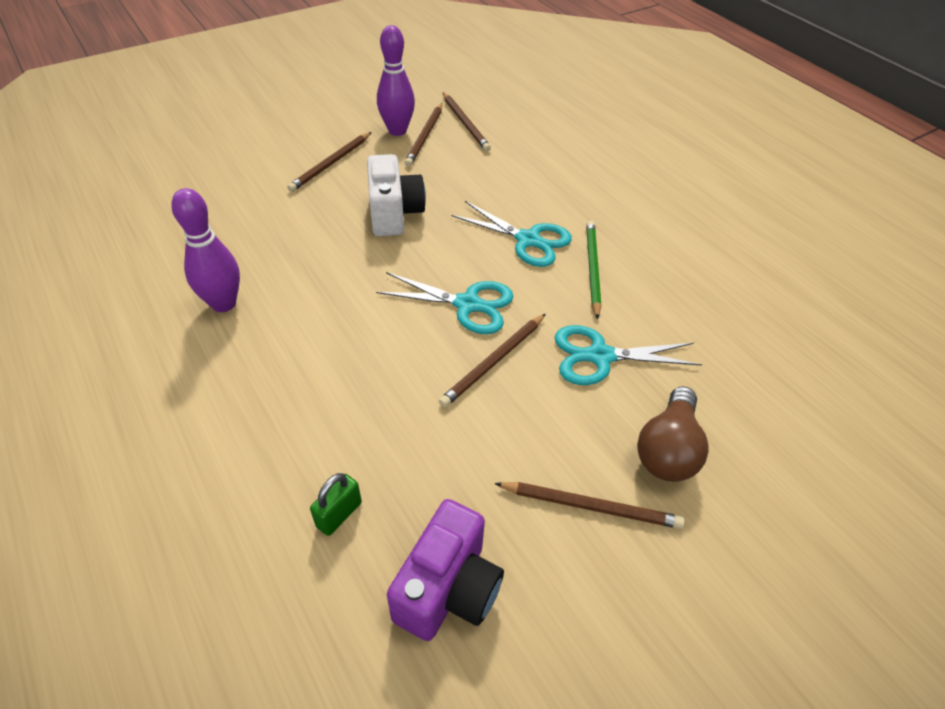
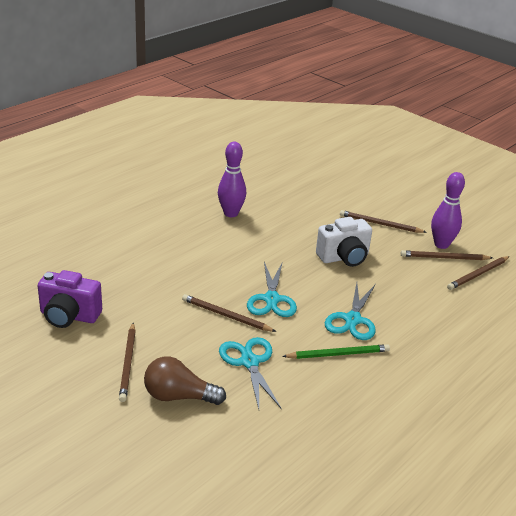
camera: 75 degrees right, 15 degrees down
(339, 514) = (104, 276): green padlock -> none

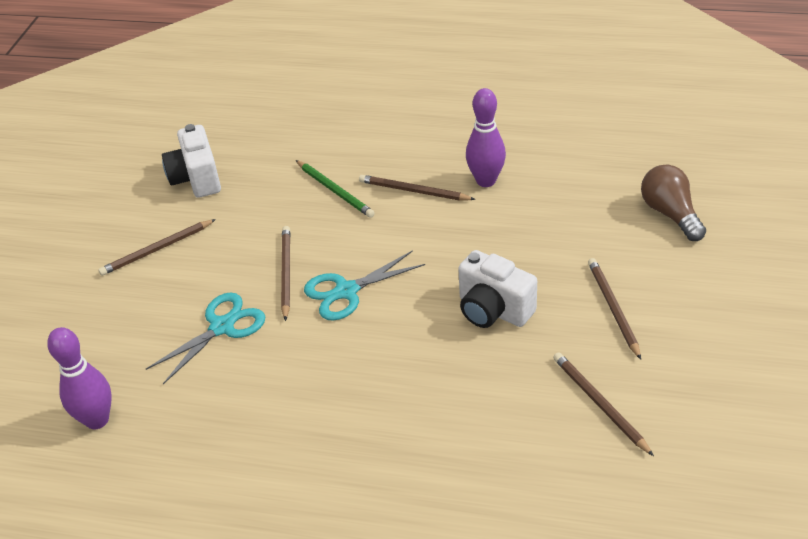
camera: 65 degrees right, 10 degrees up
(69, 316) = (196, 179): purple camera -> white camera
(179, 396) = (133, 305): brown light bulb -> brown light bulb (670, 214)
(338, 354) = (291, 388): green pencil -> green pencil (335, 191)
(352, 320) = (368, 373): turquoise scissors -> none
(441, 244) = (632, 388): purple bowling pin -> purple bowling pin (97, 420)
(478, 274) = (595, 455): brown pencil -> brown pencil (413, 191)

